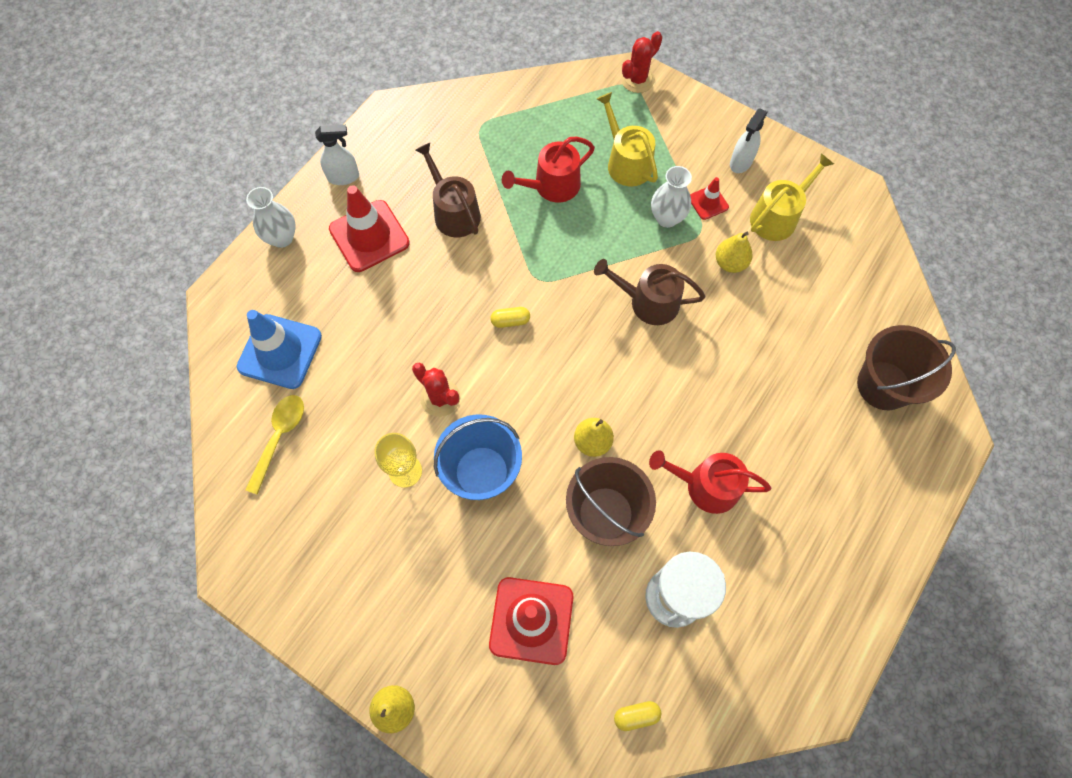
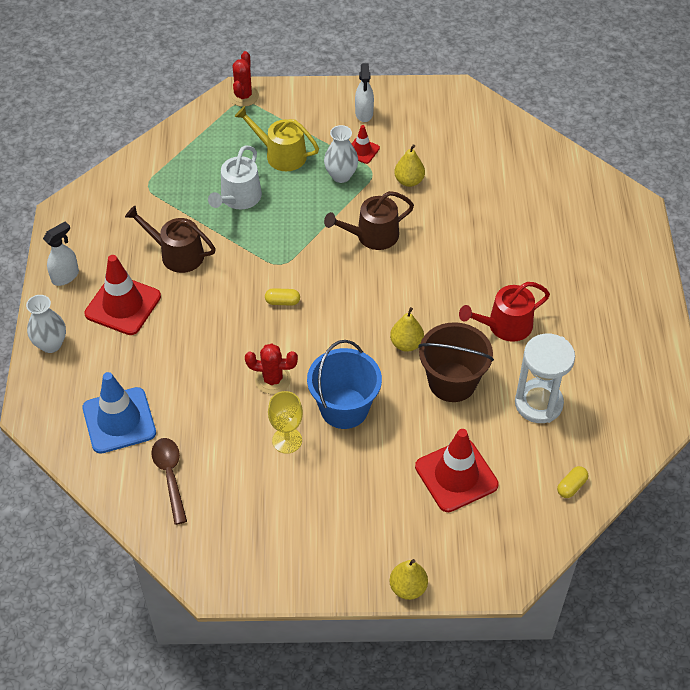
camera: 35 degrees left, 15 degrees down
(279, 437) = (170, 476): yellow spoon -> brown spoon
(510, 321) = (282, 302): yellow capsule -> yellow capsule turned 45 degrees clockwise
(552, 186) = (238, 198): red watering can -> white watering can
(777, 217) = (417, 135): yellow watering can -> none
(883, 385) = (569, 201): brown bucket -> none

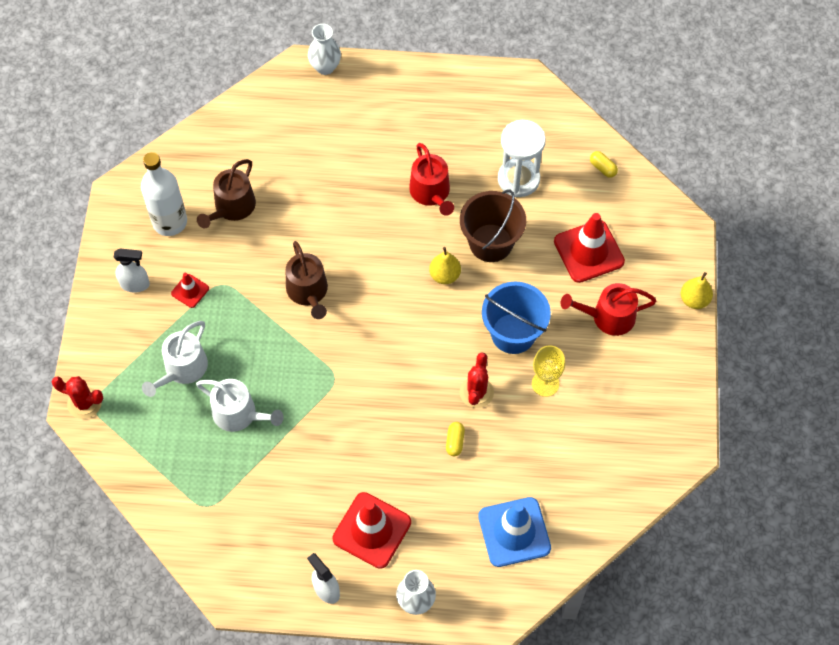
camera: 85 degrees left, 10 degrees up
(170, 476) = (579, 485): brown spoon -> none
(177, 254) = (309, 476): brown watering can -> brown watering can (232, 207)
(281, 155) = (182, 369): yellow watering can -> white watering can
(282, 302) = (383, 379): yellow capsule -> yellow capsule (455, 442)
(341, 176) = (222, 313): white vase -> white vase (325, 67)
(374, 498) = (608, 317): none -> red watering can
(409, 181) = (240, 252): yellow pear -> none
(433, 129) = (170, 222): none -> white bottle

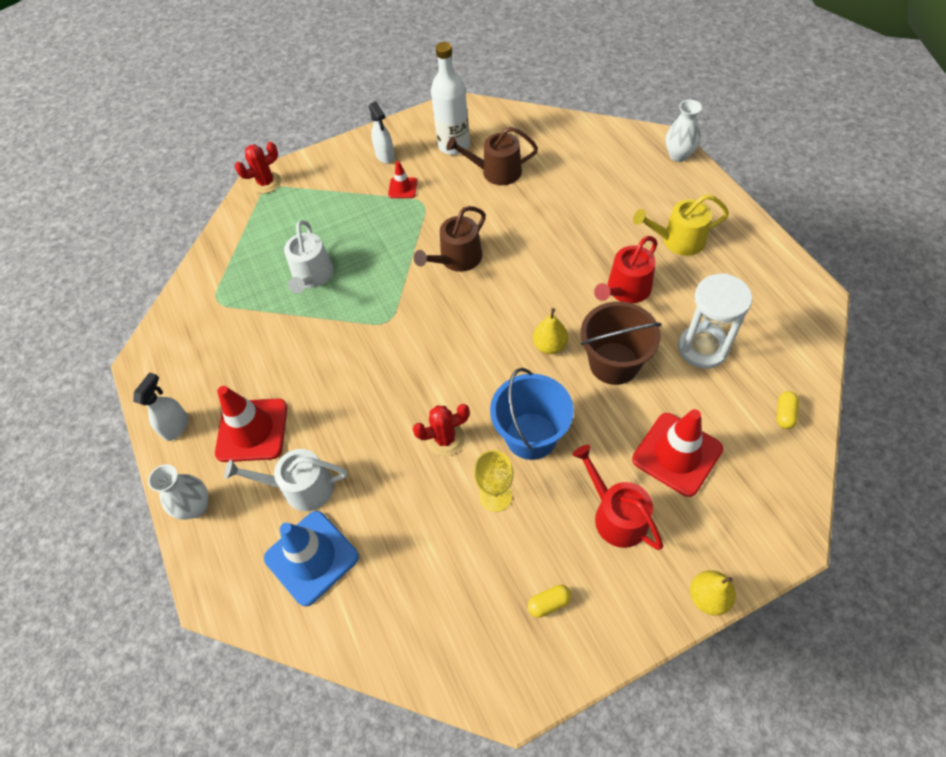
camera: 65 degrees right, 5 degrees down
(84, 403) = (266, 183): red cactus -> red cactus turned 75 degrees clockwise
(182, 369) = (330, 220): white watering can -> white watering can (301, 487)
(411, 127) = (678, 240): none -> yellow watering can
(455, 442) = (381, 449): yellow capsule -> yellow capsule (549, 603)

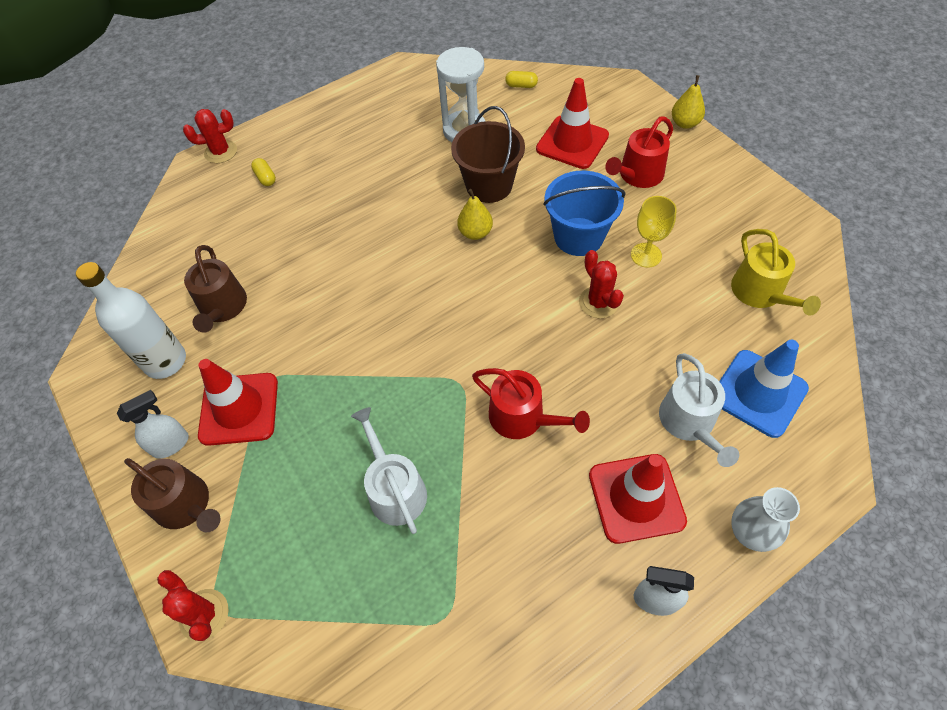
camera: 100 degrees left, 0 degrees up
(312, 276) = (394, 489): white watering can -> white watering can turned 105 degrees counterclockwise
(402, 188) = (239, 409): red traffic cone -> red traffic cone, size x1.98
(457, 259) = (363, 327): brown watering can -> brown watering can (186, 505)
(549, 603) = (727, 209): yellow capsule -> yellow capsule (265, 178)
(626, 290) = (402, 182): red watering can -> red watering can (522, 418)
(678, 155) = (221, 152): white vase -> red cactus
(678, 240) = (339, 149): yellow watering can -> yellow watering can (760, 293)

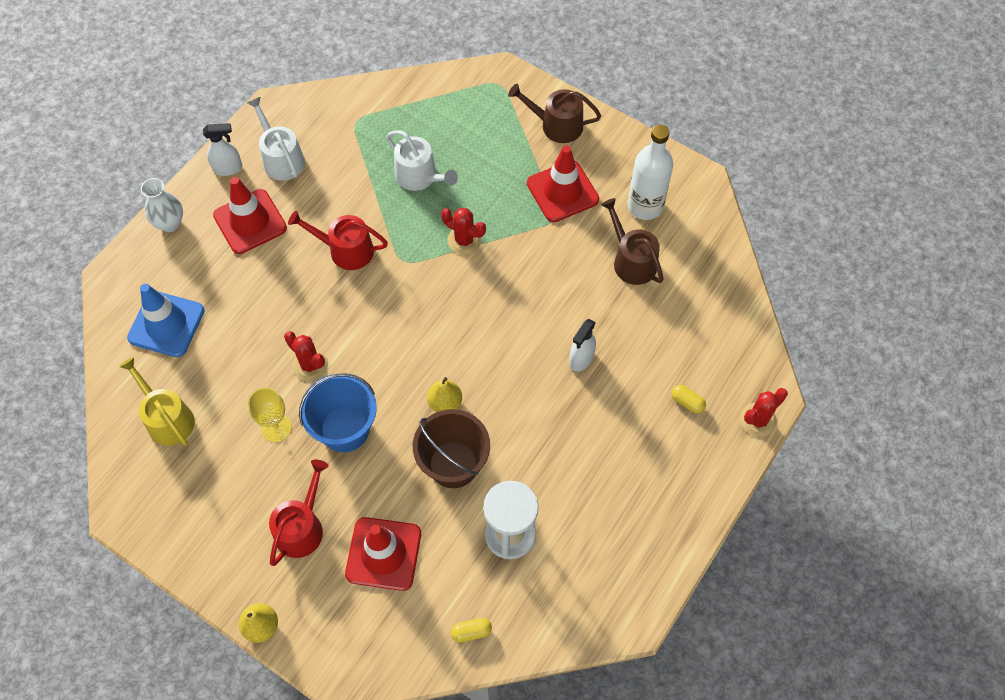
camera: 155 degrees right, 5 degrees up
(171, 444) = (595, 155): white spray bottle -> white spray bottle (581, 359)
(204, 615) = (504, 78): red cactus -> red cactus (464, 240)
(689, 422) = (218, 285): white watering can -> white watering can (281, 158)

